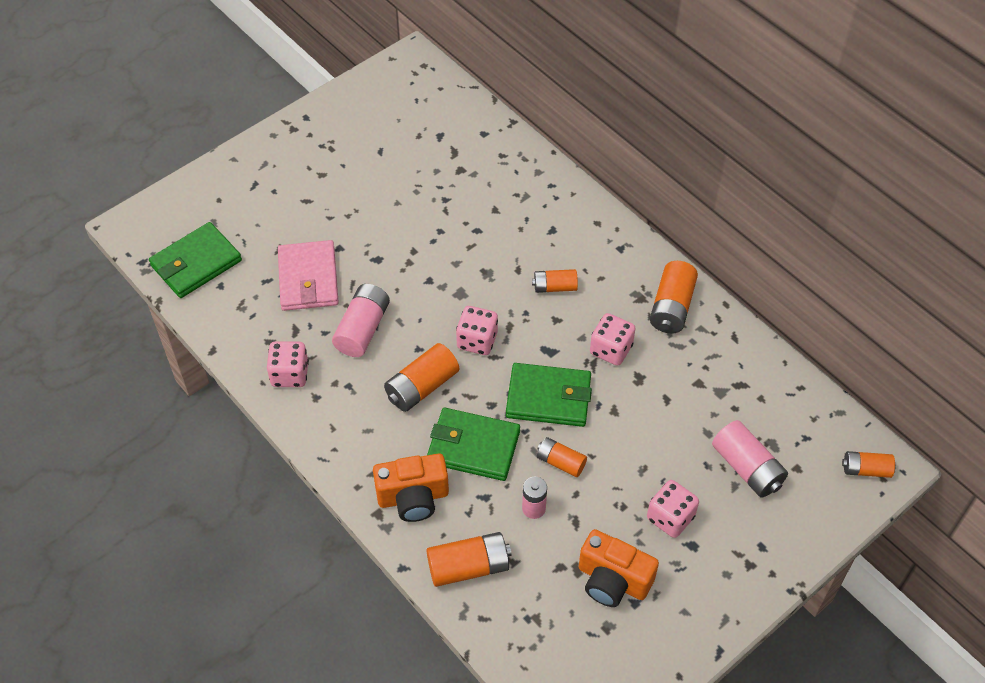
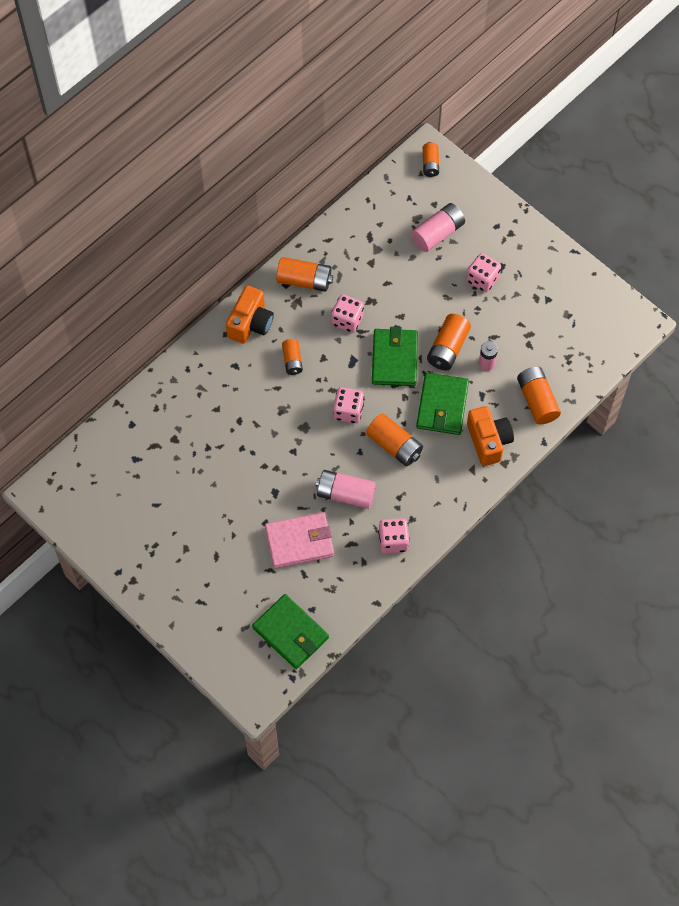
camera: 95 degrees left, 10 degrees up
(560, 462) = (448, 348): orange battery -> orange battery, size x1.59
(613, 580) = (534, 312): orange camera -> orange camera (250, 323)

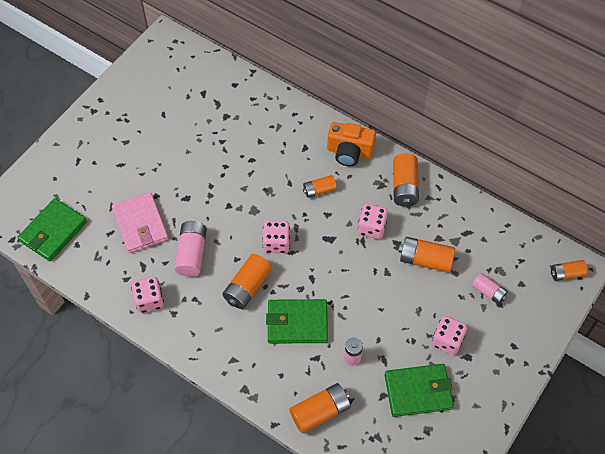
camera: 80 degrees right, 5 degrees down
(394, 359) = (339, 274): green wallet -> green wallet (418, 391)
(438, 233) = (488, 292): pink battery -> pink battery, size x0.63
(448, 348) = (361, 319): orange battery -> orange battery (425, 260)
(488, 441) = (266, 371): orange camera -> none

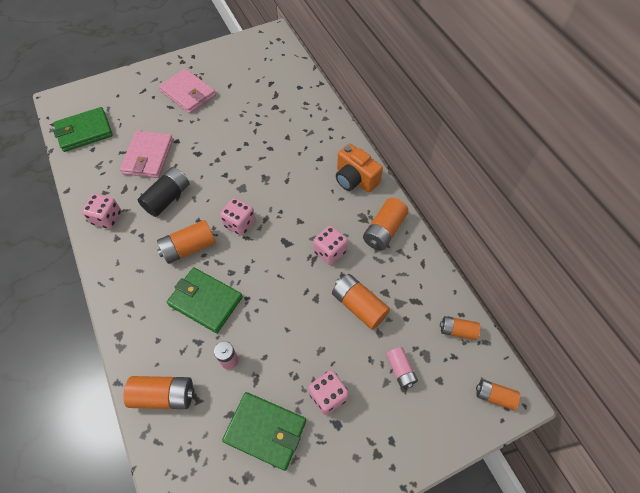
camera: 30 degrees right, 0 degrees up
(128, 142) = (188, 93): none -> pink wallet
(192, 254) = (167, 198): pink battery -> black battery
(319, 190) = (307, 198): orange battery -> orange battery (457, 330)

